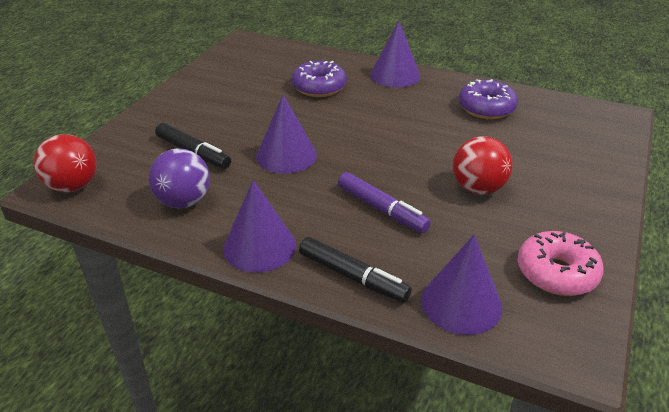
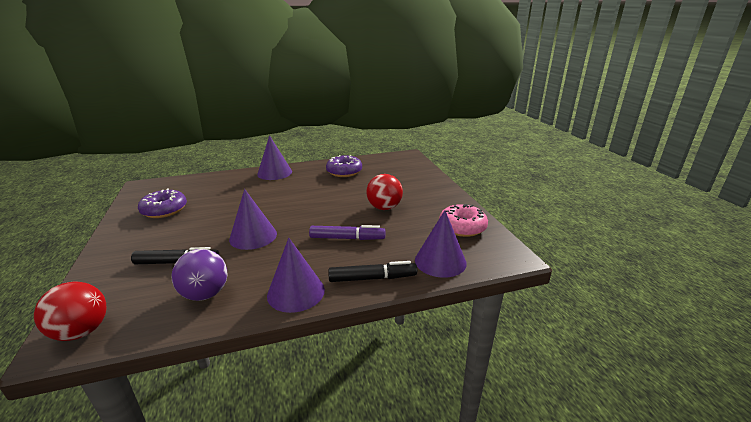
camera: 40 degrees left, 10 degrees down
(319, 87) = (232, 193): purple donut -> purple donut (164, 210)

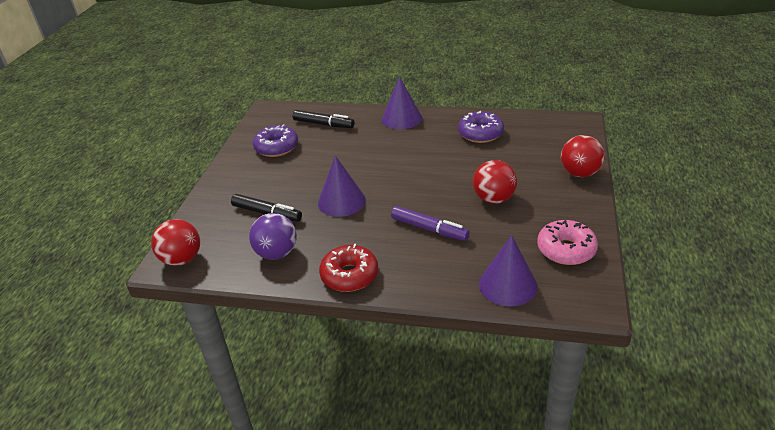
camera: 30 degrees right, 10 degrees up
(296, 292) = (349, 275): purple cone -> red donut
(372, 278) = (426, 283): black marker -> black marker (324, 124)
(432, 181) = (579, 173): none -> red ball

